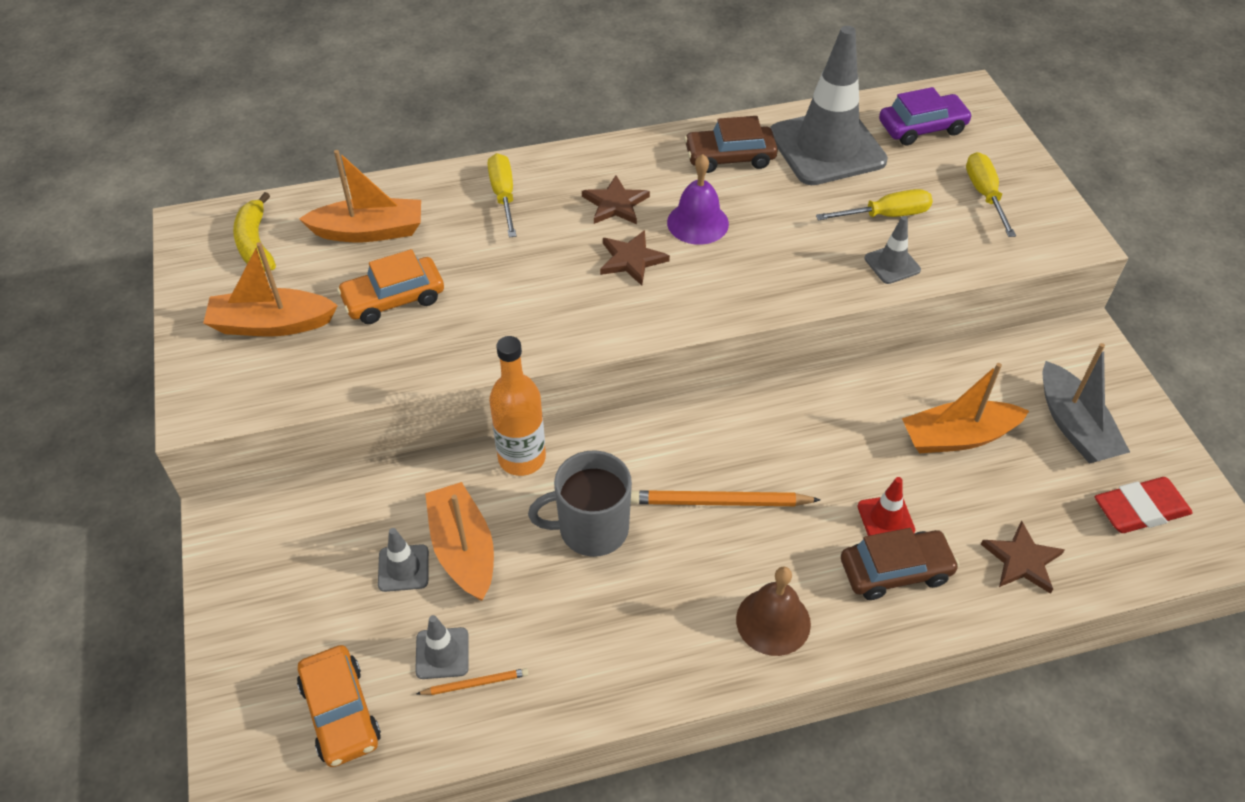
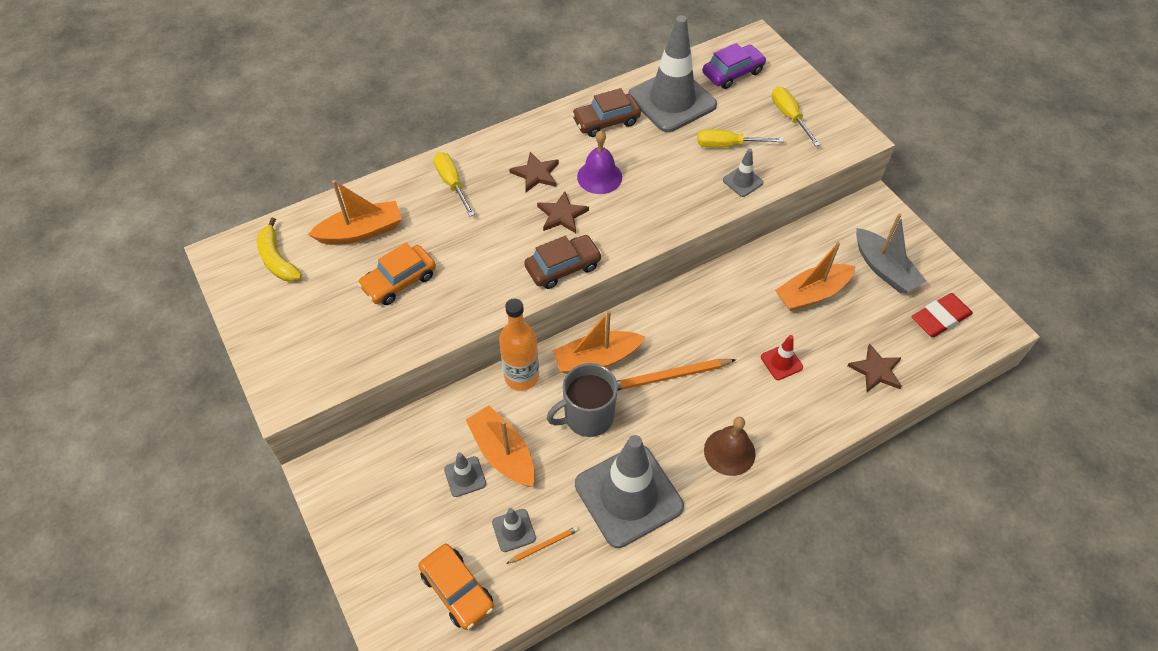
camera: 15 degrees left, 5 degrees up
(272, 324) = (314, 320): orange boat -> orange boat (597, 359)
(612, 645) = (628, 495): none -> grey traffic cone
(886, 215) = (728, 145): yellow screwdriver -> yellow screwdriver turned 150 degrees counterclockwise
(895, 571) = (798, 397): brown car -> brown car (563, 267)

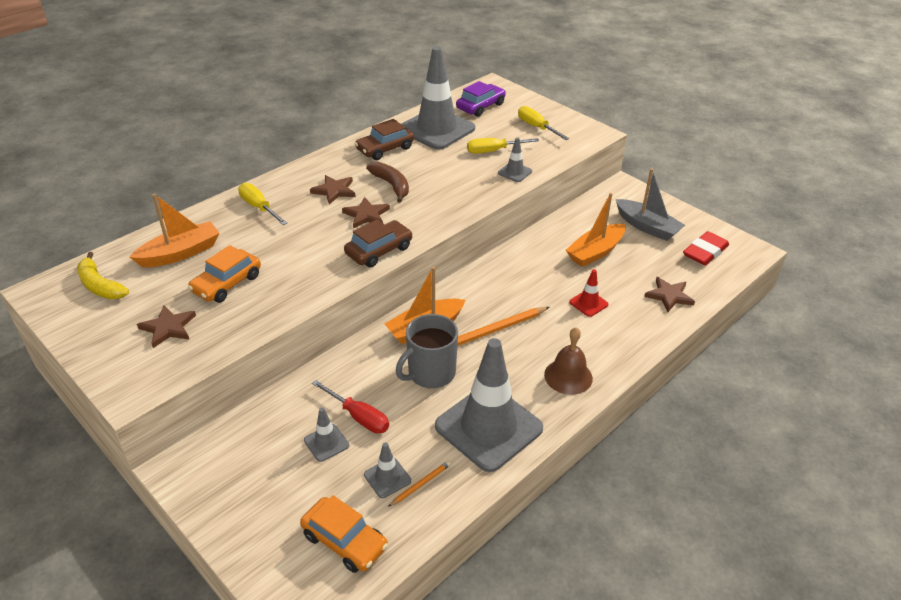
camera: 15 degrees left, 15 degrees down
(332, 326) = (168, 328): none -> brown star
(503, 453) = (359, 417): orange boat -> red screwdriver
(521, 376) = (359, 353): orange bottle -> none
(599, 177) = (391, 185): purple bell -> brown banana

